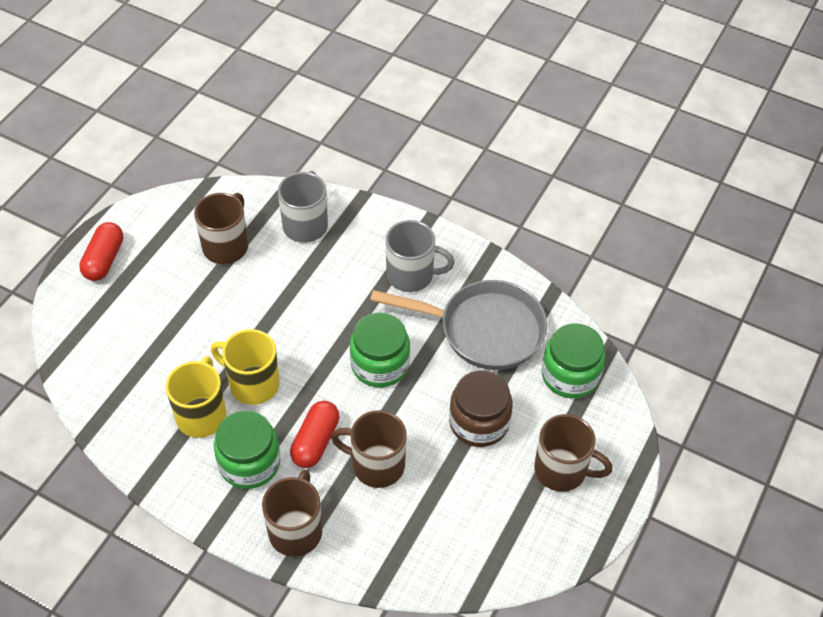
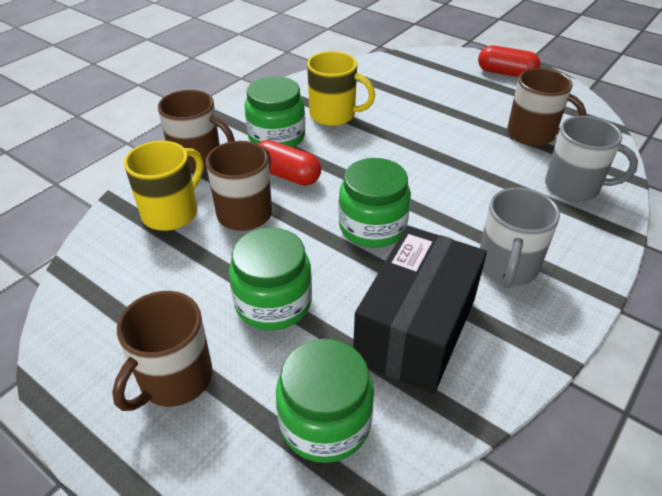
camera: 100 degrees right, 10 degrees down
(252, 383) = (362, 142): yellow mug -> yellow mug (172, 212)
(479, 422) = (273, 303): brown jar -> green jar
(484, 330) = (416, 329): grey pan -> black box

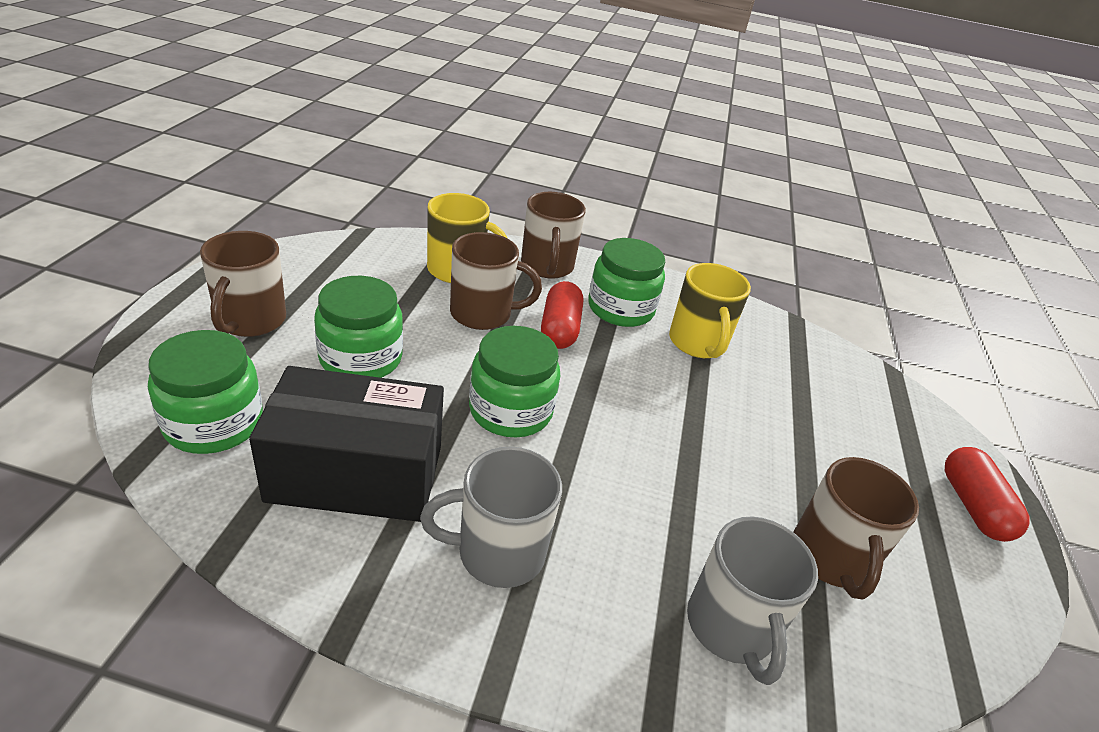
camera: 60 degrees right, 5 degrees down
(174, 379) = (250, 321): brown mug -> brown mug turned 90 degrees counterclockwise

